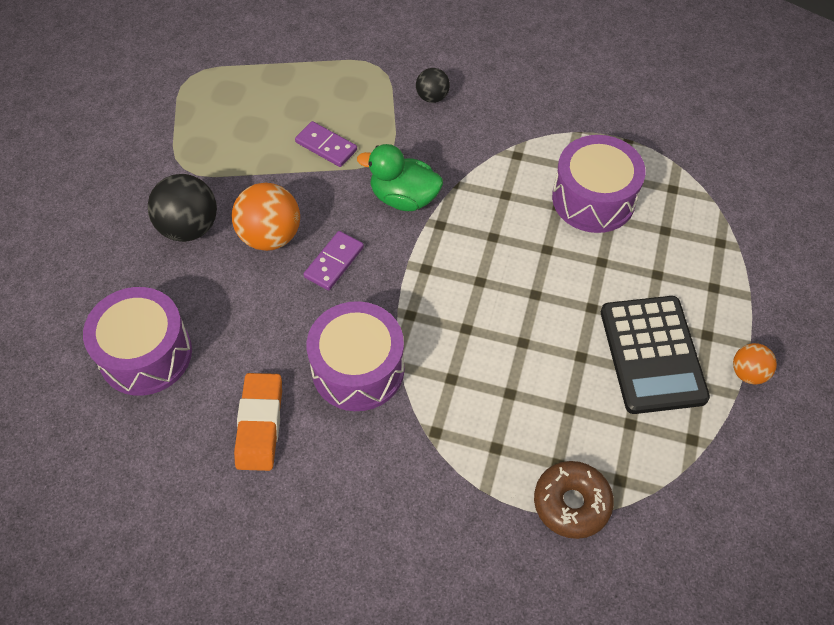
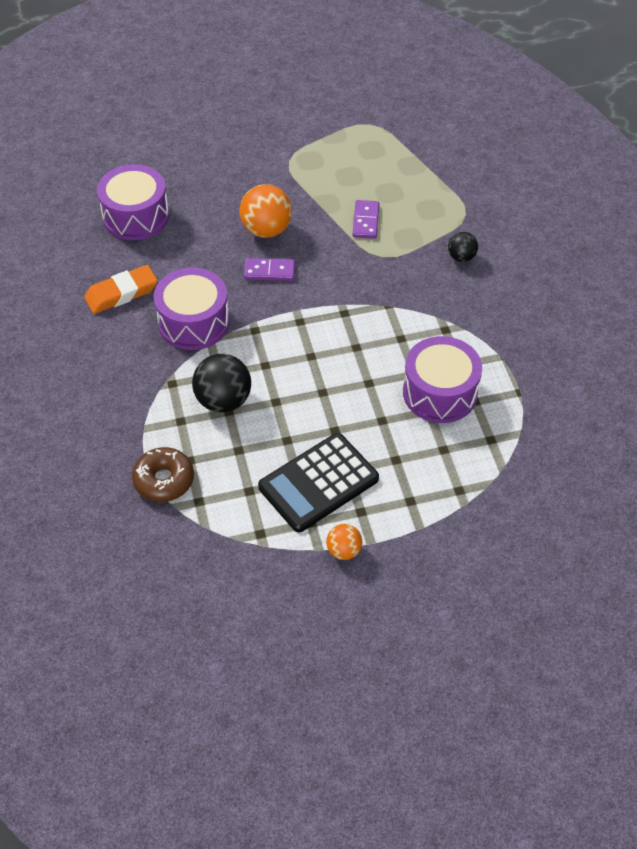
camera: 60 degrees right, 5 degrees down
(189, 227) = (243, 188): black ball -> black ball (223, 400)
(404, 198) = (353, 283): green duck -> none

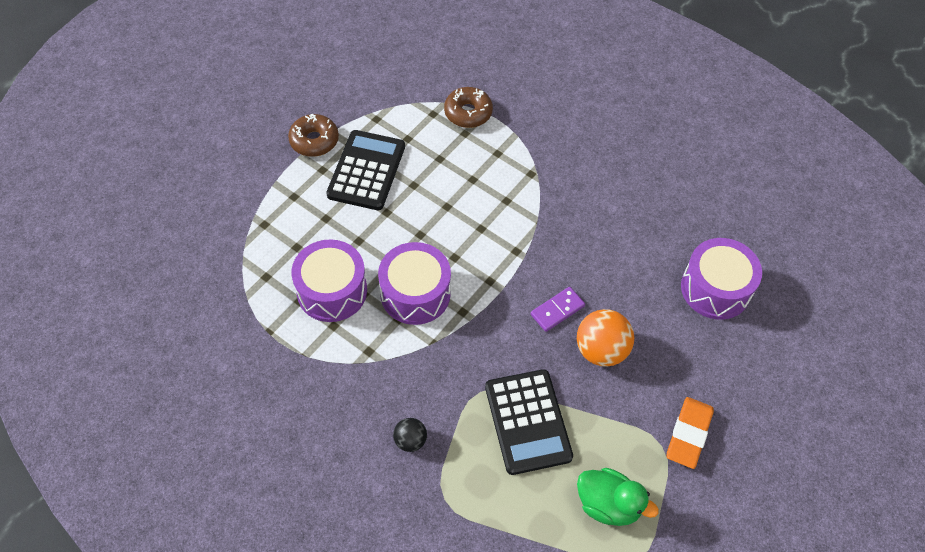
camera: 140 degrees right, 5 degrees up
(121, 293) = (643, 215): orange eraser -> orange eraser (688, 434)
(194, 322) = (567, 228): purple drum -> purple drum (415, 293)
(223, 400) = (484, 184): black ball -> none
(344, 550) = (314, 140): orange ball -> brown donut
(358, 154) = (608, 504): none -> green duck
(366, 221) = (527, 422): purple domino -> black calculator

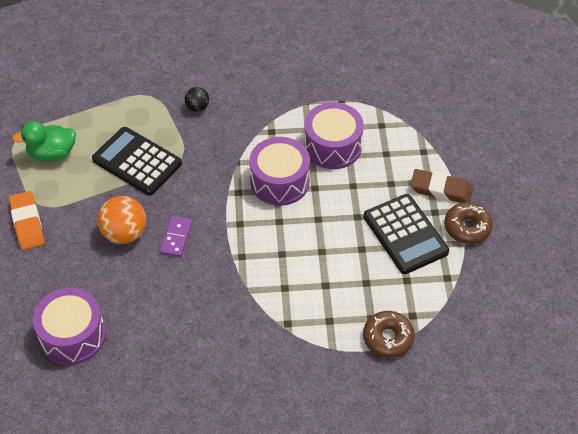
camera: 140 degrees right, 5 degrees down
(294, 183) = (441, 190): none -> brown eraser

